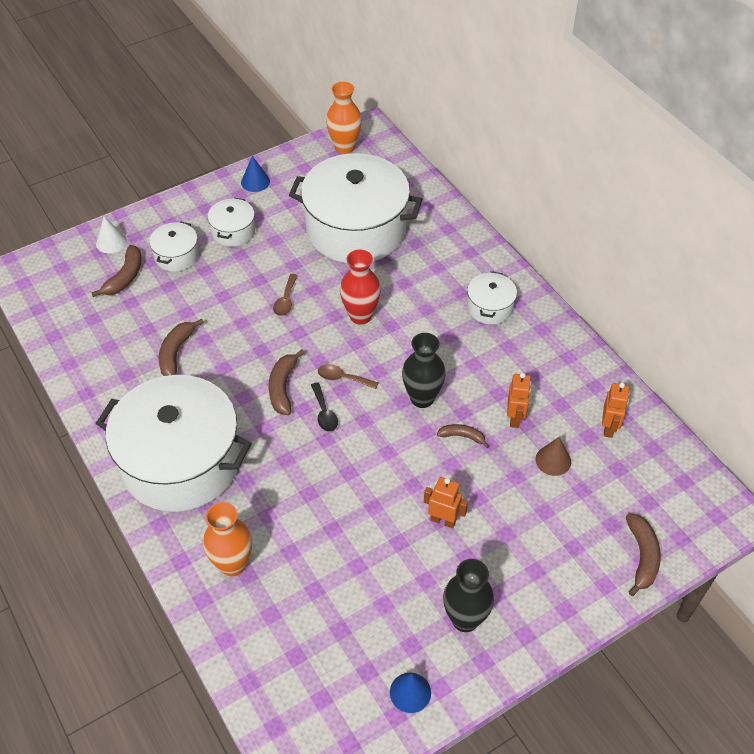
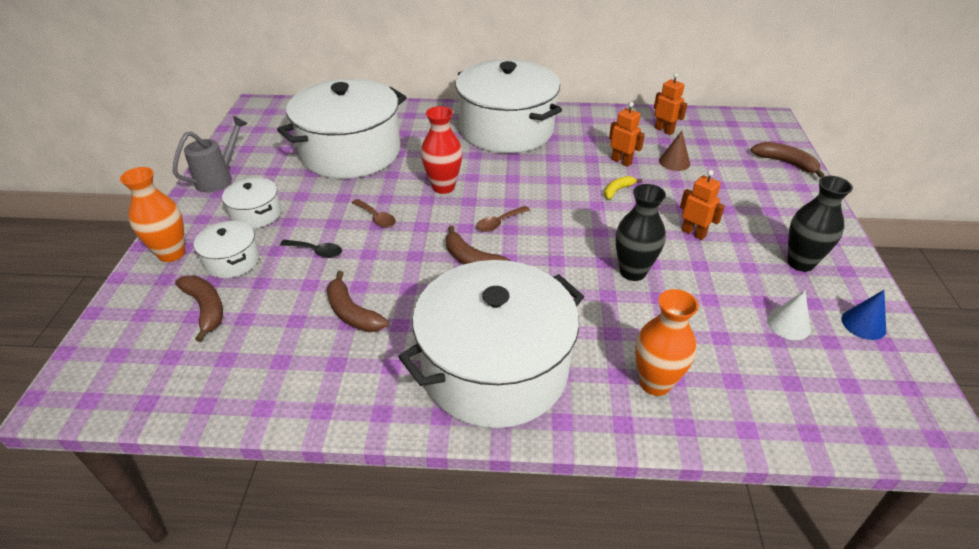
camera: 55 degrees left, 10 degrees down
(111, 242) = (144, 299): white cone -> white cone (788, 324)
(255, 182) = (219, 178): blue cone -> grey watering can
(324, 413) = (526, 248): black spoon -> black spoon (316, 251)
(344, 147) = (258, 122): orange vase -> orange vase (171, 253)
(422, 398) = (561, 193): black vase -> black vase (633, 272)
(443, 520) = (693, 233): orange robot -> orange robot turned 75 degrees clockwise
(462, 436) = (617, 190): brown banana -> yellow banana
(490, 307) = (506, 129): white pot -> white pot, size x2.28

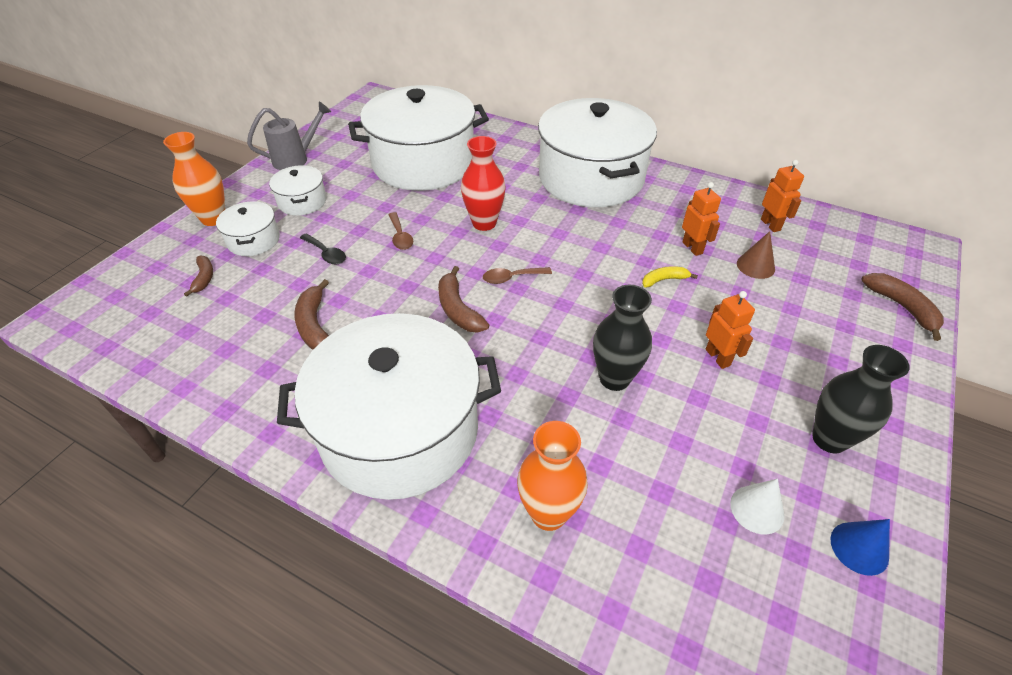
camera: 25 degrees right, 5 degrees up
(206, 308) = (204, 278): brown banana -> brown banana, size x0.64

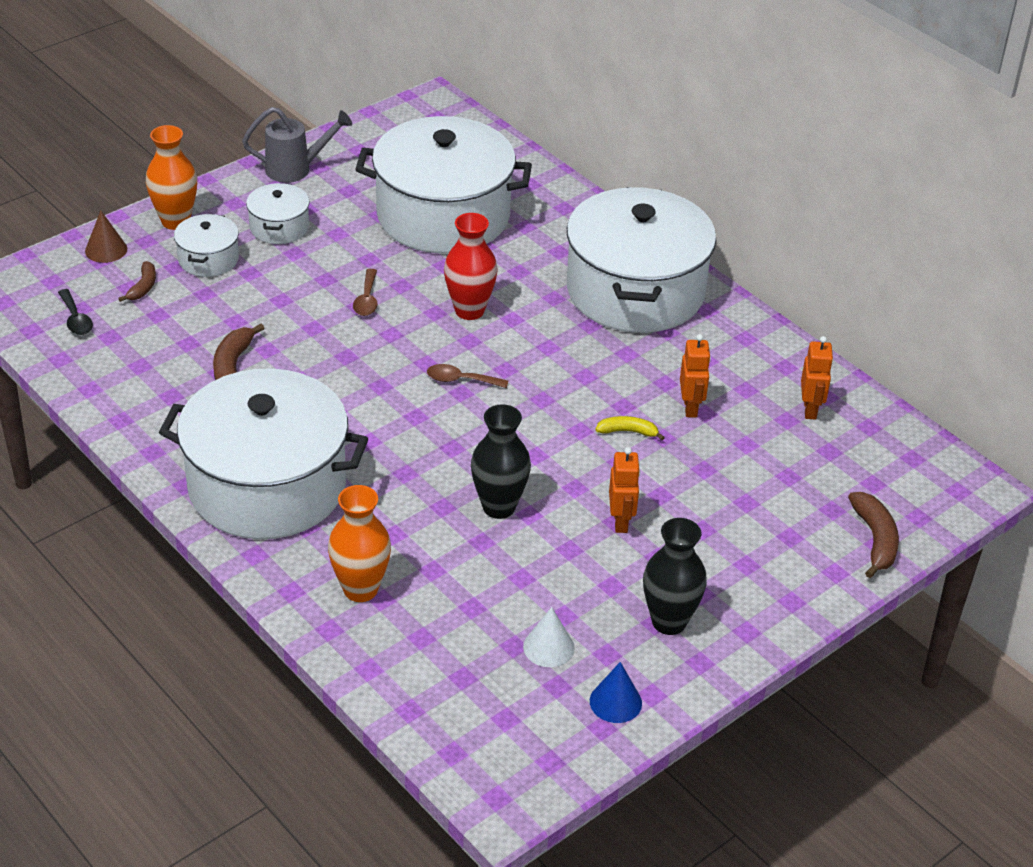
camera: 20 degrees right, 5 degrees down
(326, 254) = (278, 296): black spoon -> black spoon (76, 319)
(458, 309) = (384, 395): brown banana -> none
(755, 266) = (747, 448): brown cone -> brown cone (106, 249)

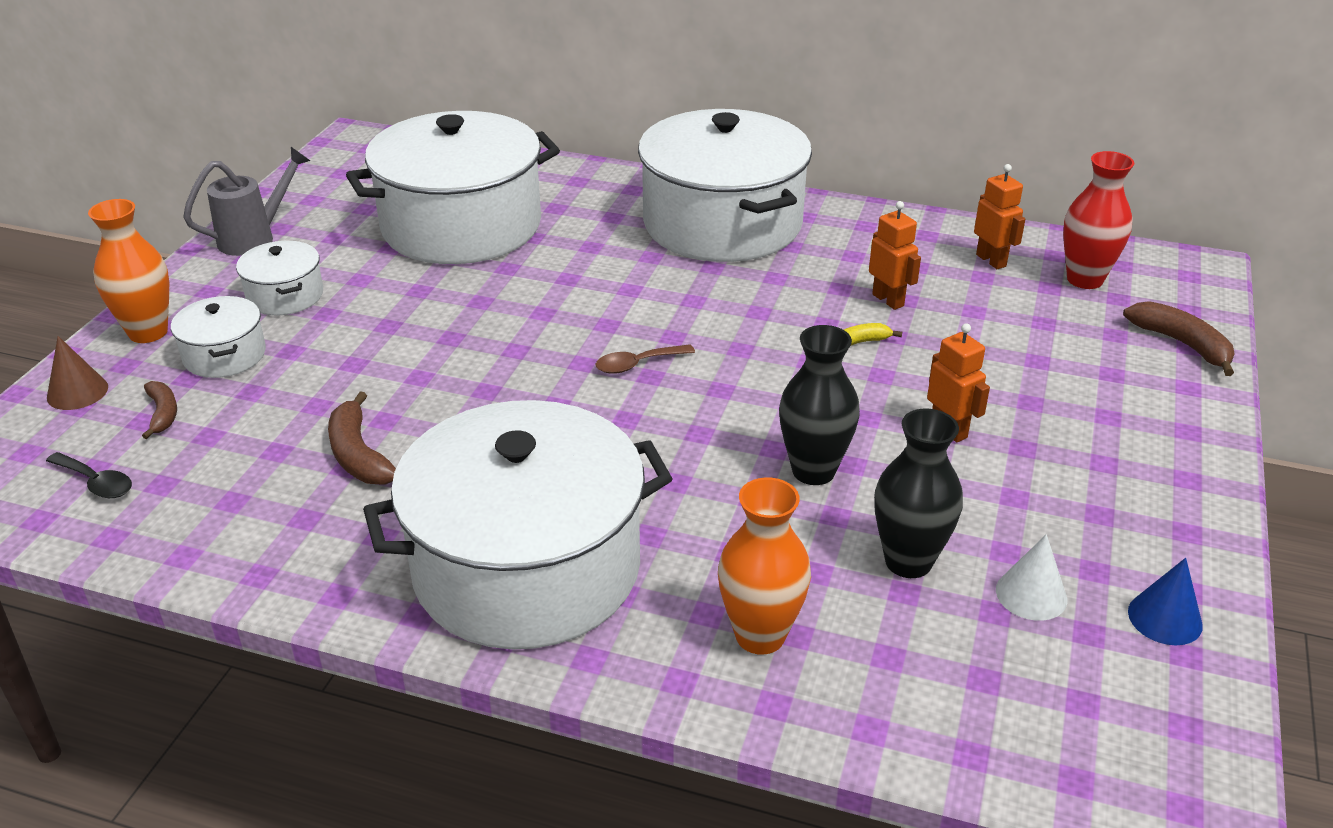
camera: 30 degrees left, 5 degrees down
(367, 300) = (455, 328): brown spoon -> none
(469, 310) = (578, 298): red vase -> red vase (1084, 279)
(669, 622) = (1110, 506): black vase -> black vase (908, 561)

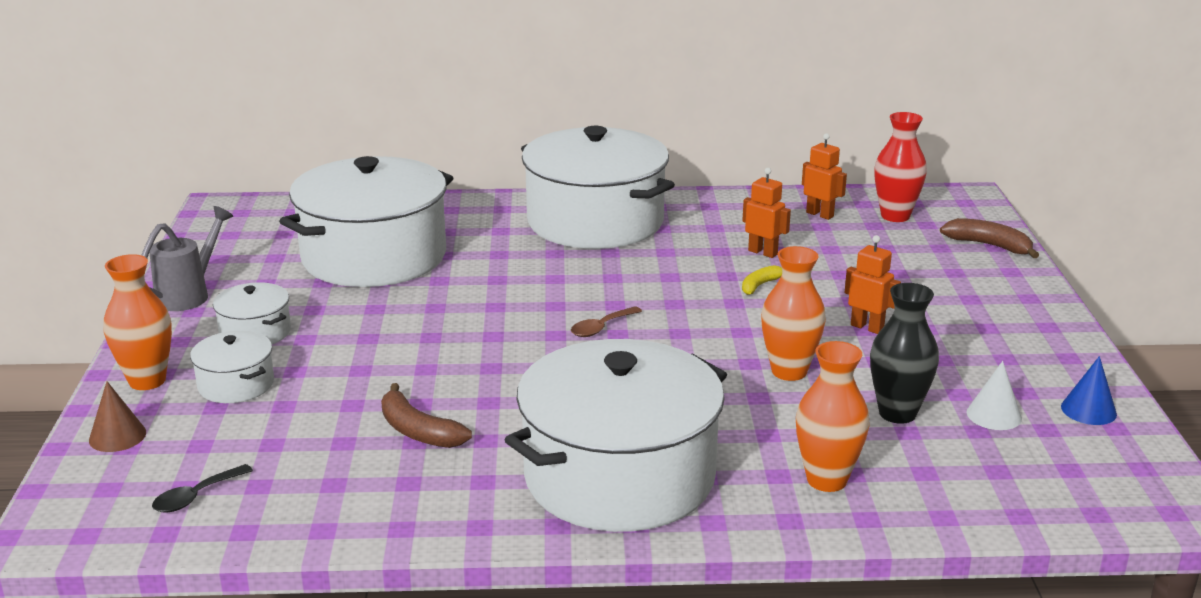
camera: 20 degrees left, 10 degrees down
(96, 483) = (196, 496): black spoon -> black spoon turned 120 degrees clockwise
(163, 414) = (215, 436): brown banana -> none
(813, 471) = (789, 371): black vase -> orange vase

